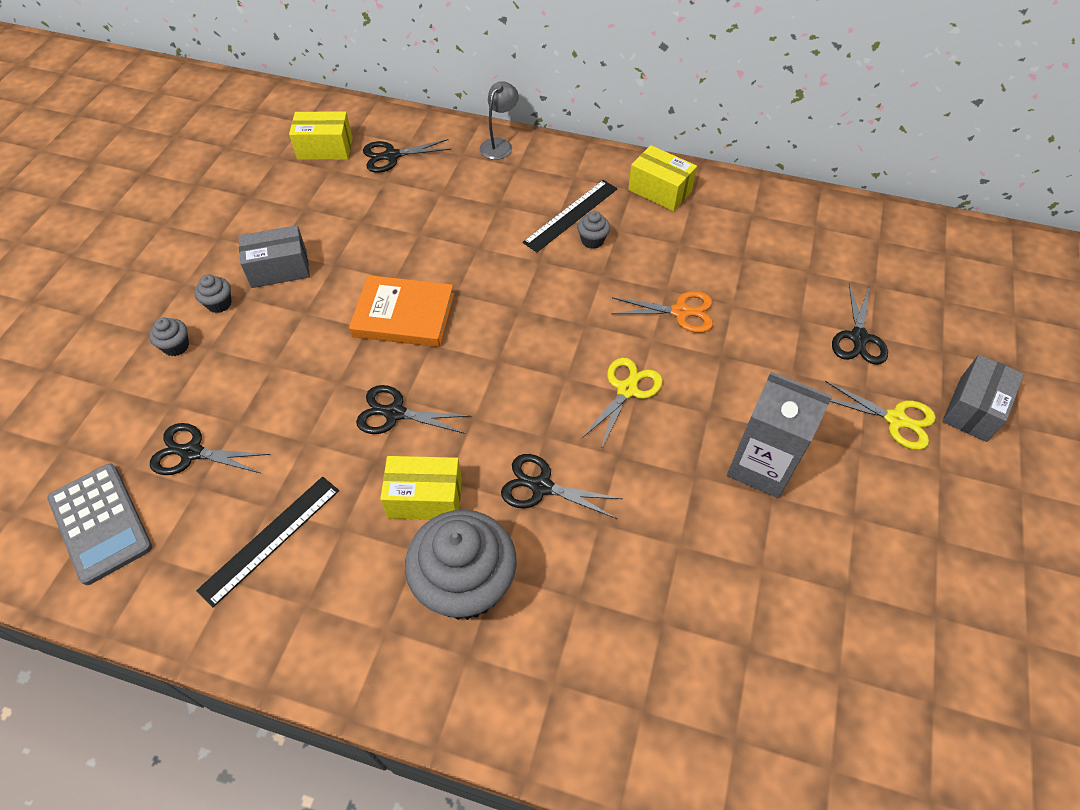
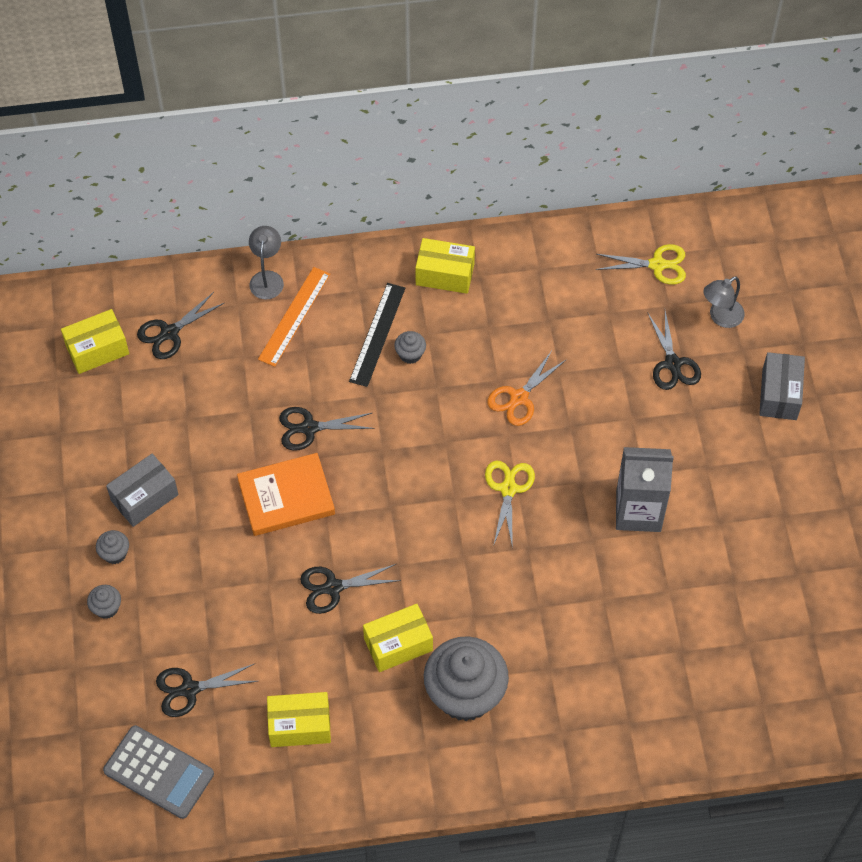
camera: 25 degrees left, 5 degrees up
(270, 539) = (300, 726): black ruler -> yellow box
(505, 178) = (294, 316): none -> orange ruler
(541, 487) = (482, 598): black scissors -> black scissors (309, 428)
(680, 312) = (519, 398): orange scissors -> orange scissors turned 150 degrees clockwise
(895, 419) = (724, 428): yellow scissors -> yellow scissors (657, 265)
(928, 314) = (720, 317): none -> grey lamp

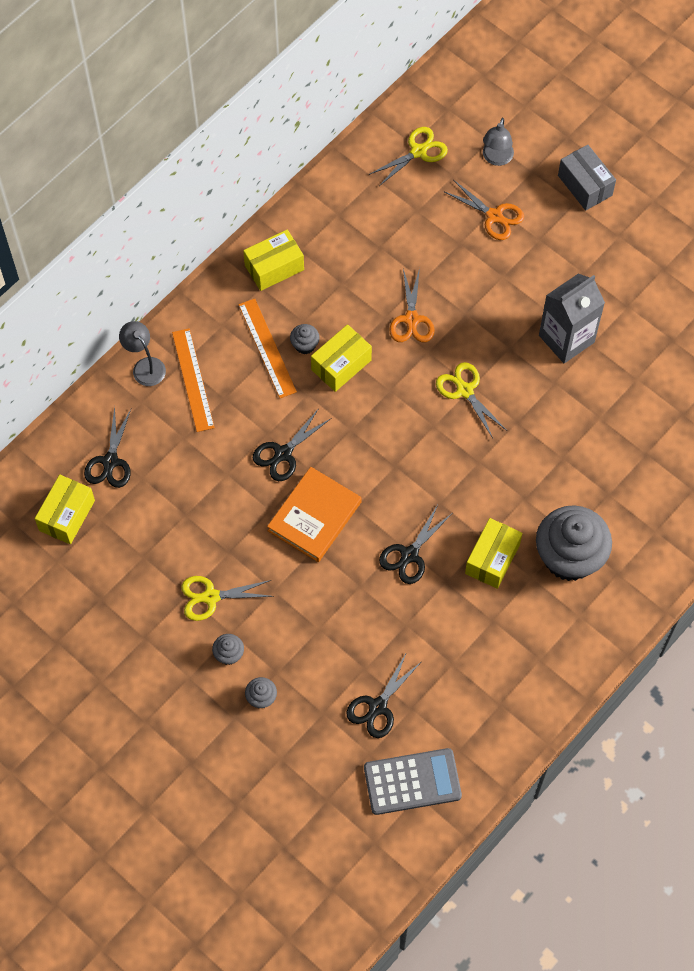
camera: 40 degrees left, 5 degrees up
(144, 497) = (211, 597): grey box -> yellow scissors
(300, 726) = (478, 669): yellow box -> yellow box (341, 365)
(377, 334) = (267, 348): black ruler -> orange ruler
(672, 363) = (494, 216): black scissors -> orange scissors

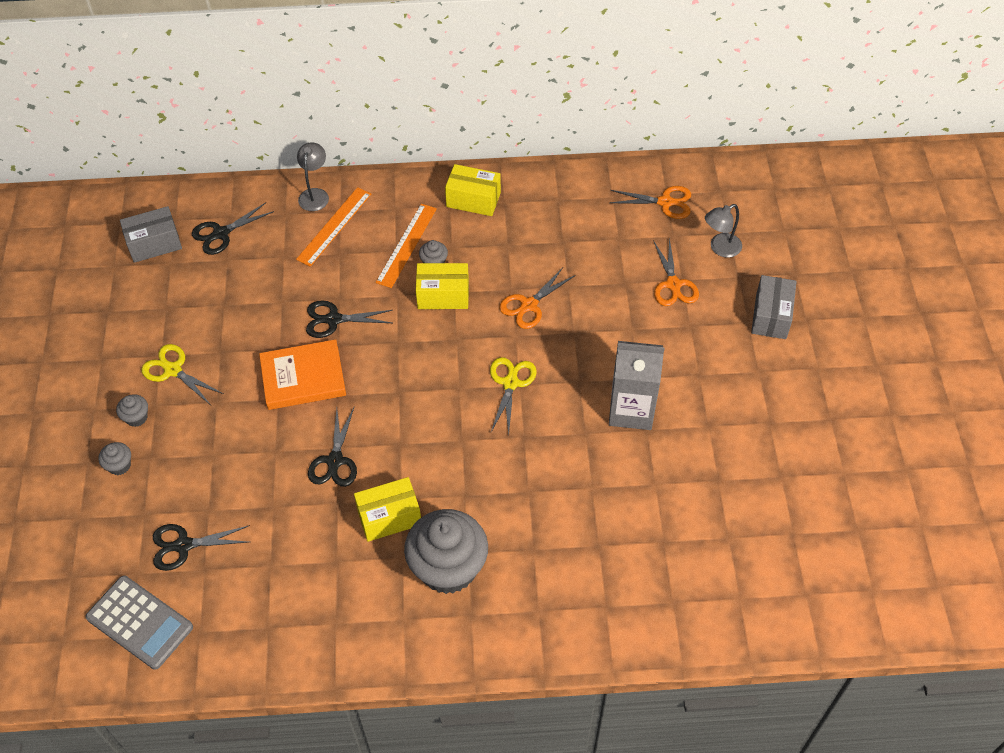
camera: 45 degrees right, 10 degrees down
(67, 515) = (154, 244): yellow box -> grey box
(409, 555) = (335, 461): black scissors -> black scissors turned 75 degrees counterclockwise
(418, 152) = (665, 202): yellow scissors -> orange scissors

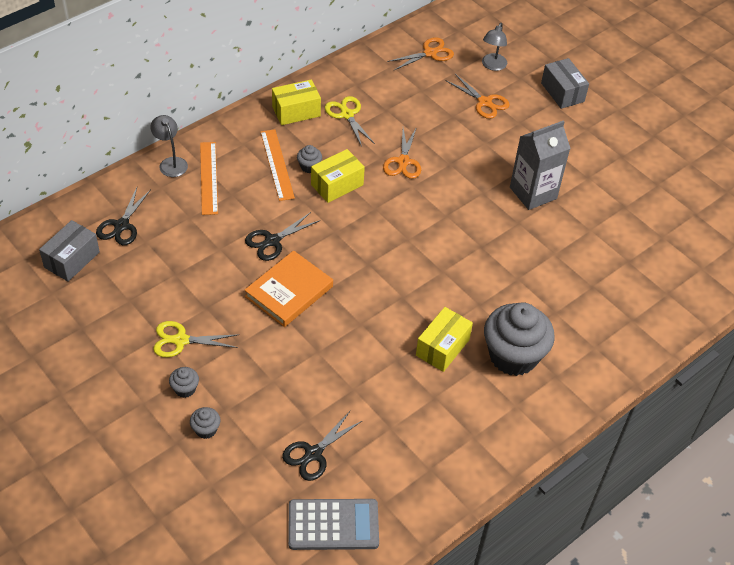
camera: 40 degrees left, 5 degrees down
(335, 461) = (368, 333): black scissors -> none
(510, 383) = (439, 217): yellow scissors -> yellow scissors (347, 115)

